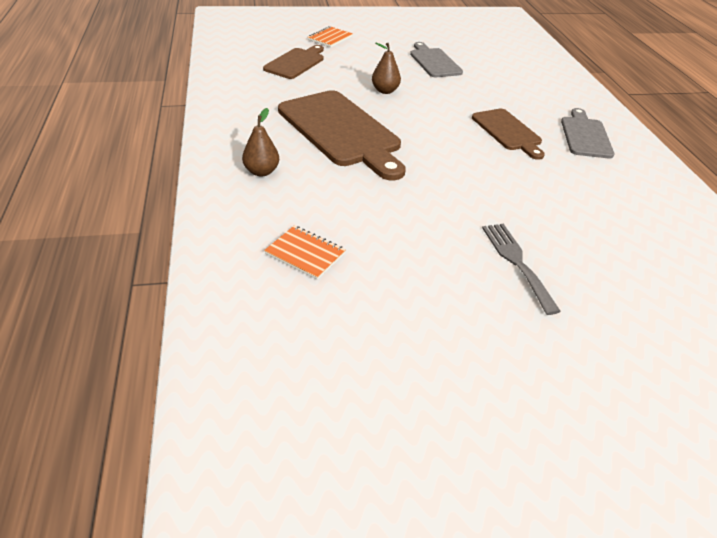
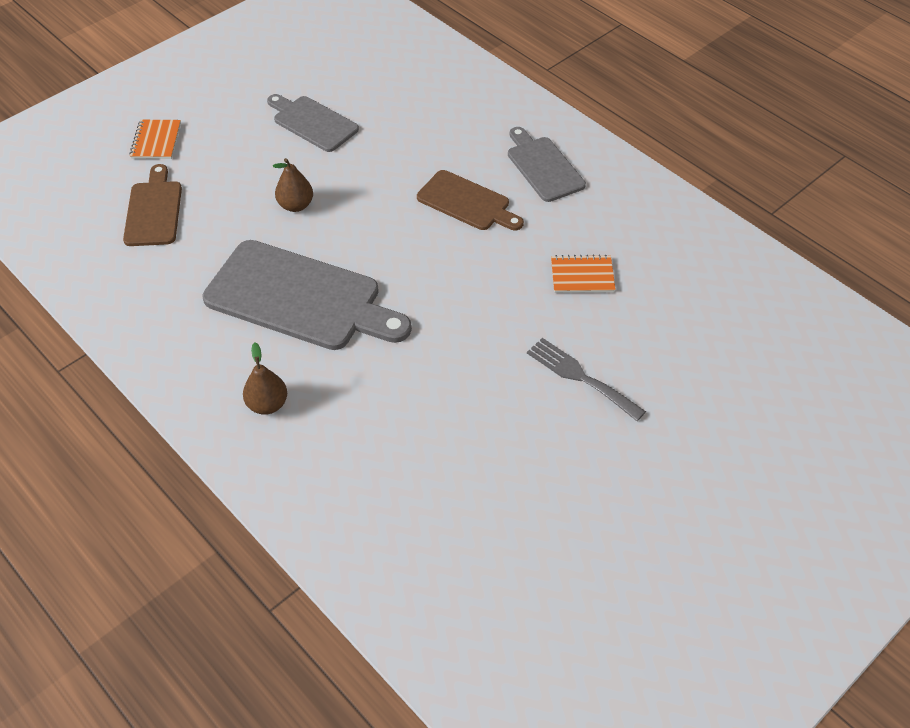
camera: 30 degrees left, 10 degrees up
(305, 254) = (396, 480): orange notebook -> orange notebook (582, 276)
(341, 131) = (300, 298): brown cutting board -> grey cutting board

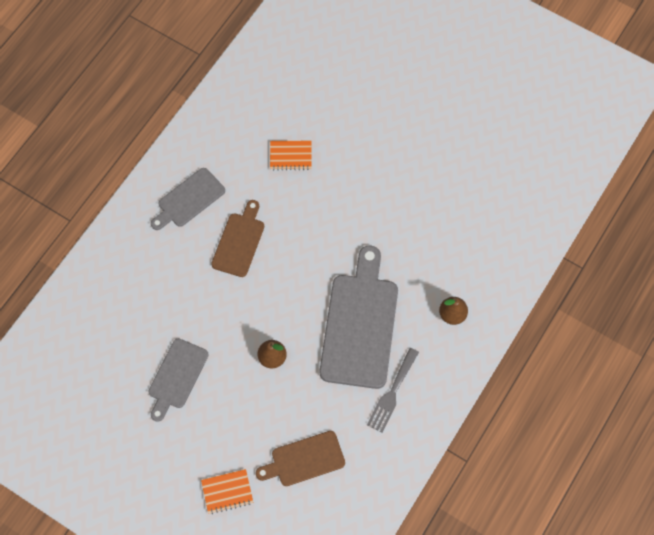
camera: 105 degrees left, 15 degrees up
(580, 377) = (375, 143): grey fork -> grey fork (392, 393)
(582, 276) = (290, 156): orange notebook -> orange notebook turned 75 degrees counterclockwise

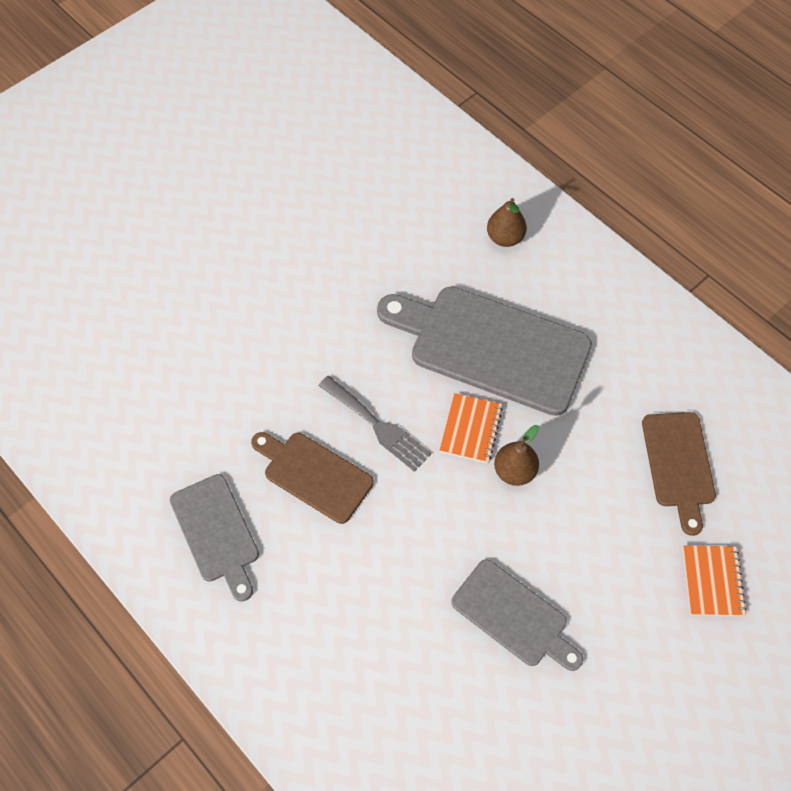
camera: 75 degrees left, 5 degrees down
(290, 156) = (197, 372): orange notebook -> orange notebook (470, 429)
(392, 393) = (601, 333): grey fork -> grey fork (377, 426)

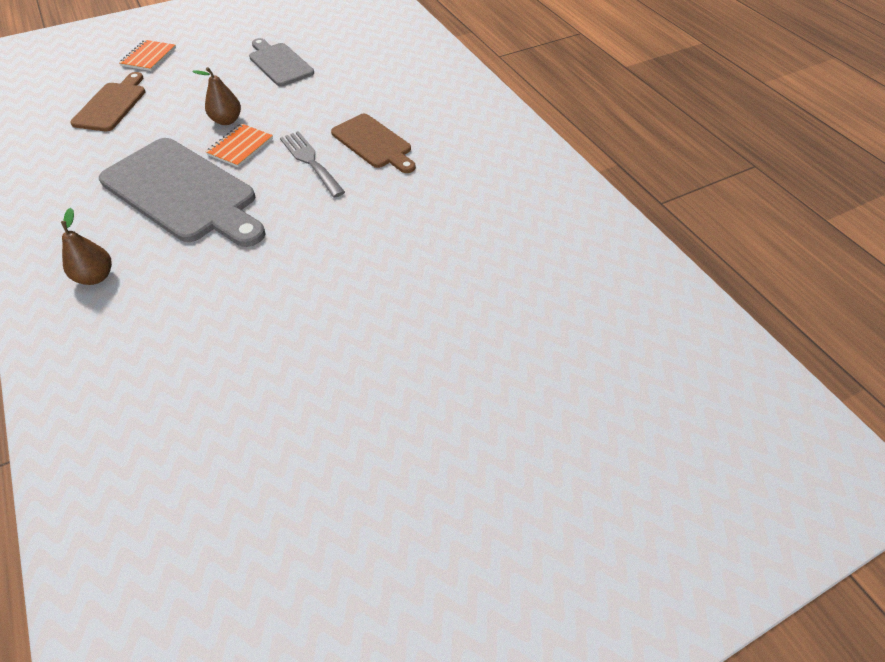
camera: 165 degrees left, 10 degrees down
(216, 533) = (457, 126): grey cutting board -> none

